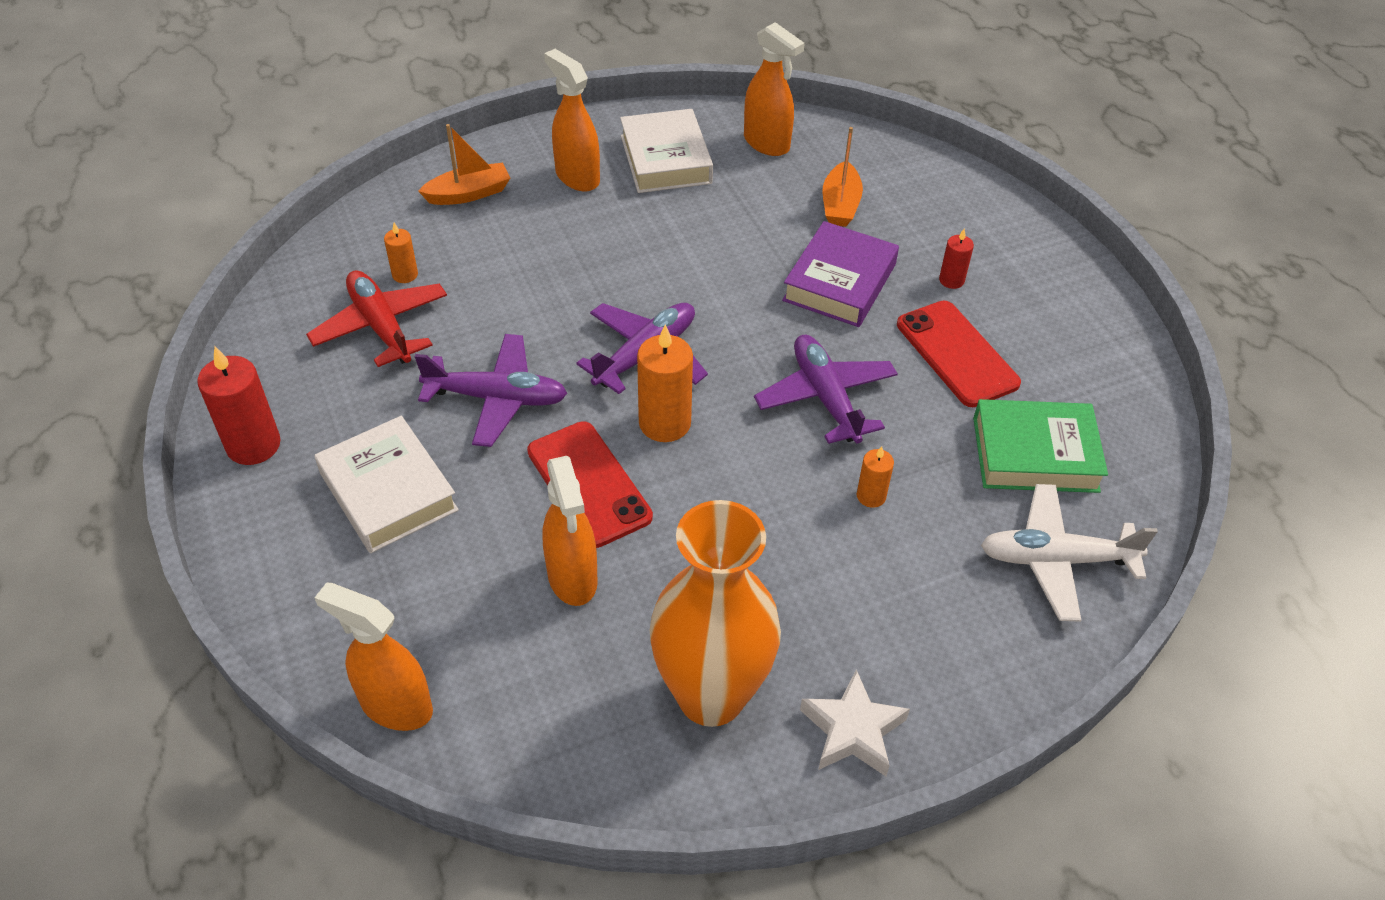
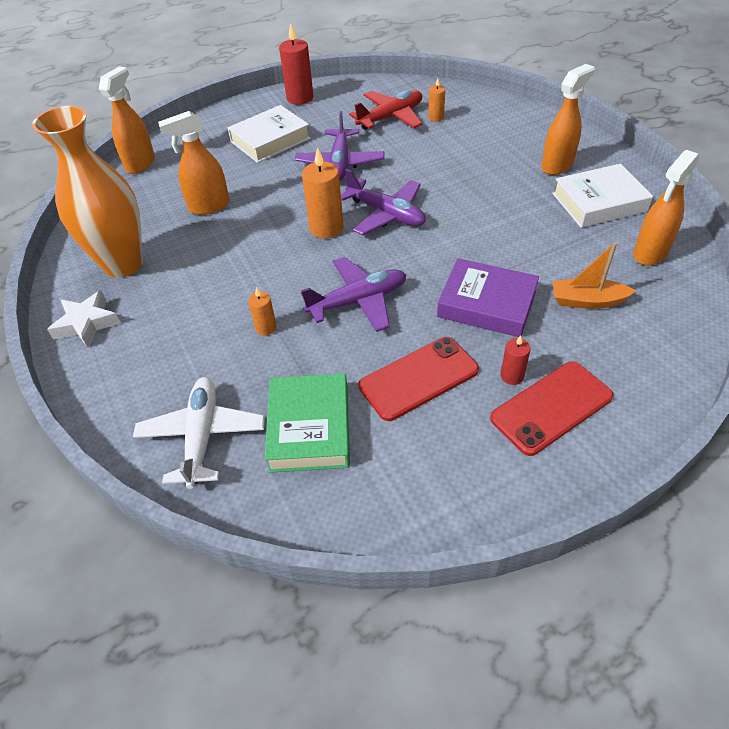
camera: 90 degrees right, 0 degrees up
(469, 194) = (519, 127): orange boat -> none
(589, 484) = (276, 204): red phone -> red phone (551, 407)

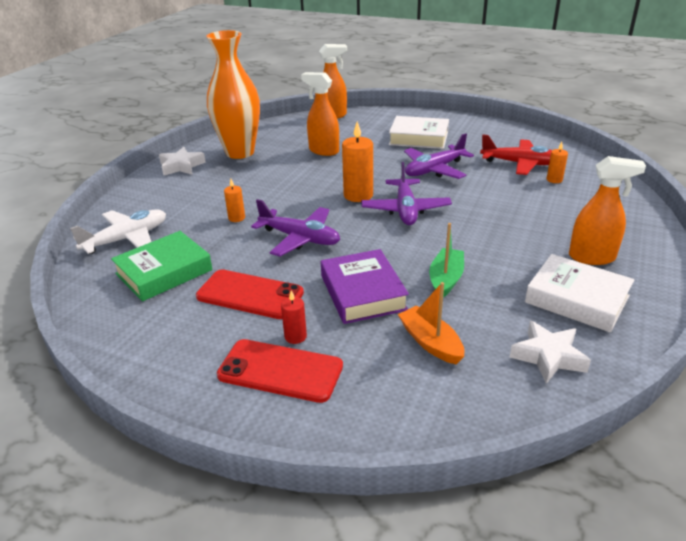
camera: 50 degrees right, 15 degrees down
(300, 98) = (481, 126): red candle -> none
(514, 249) = (446, 279): none -> green boat
(650, 253) = (548, 356): orange spray bottle -> white star

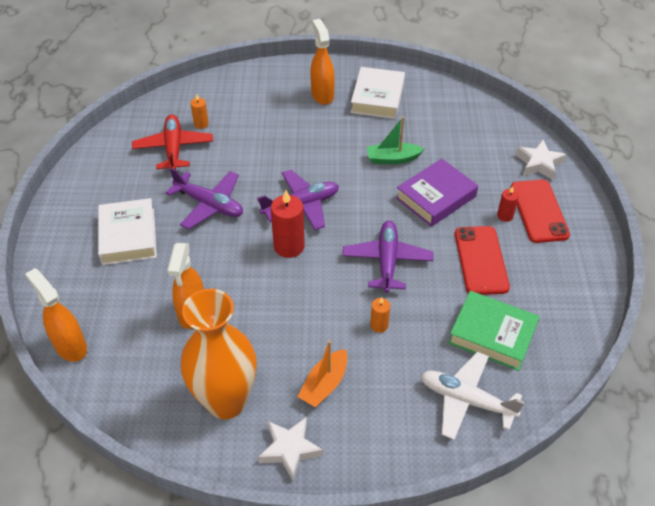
camera: 115 degrees left, 15 degrees up
(358, 195) = (289, 246): orange candle -> red candle
(430, 342) = (464, 152): orange boat -> orange boat (324, 384)
(548, 356) = (442, 104): white star -> white star (539, 163)

